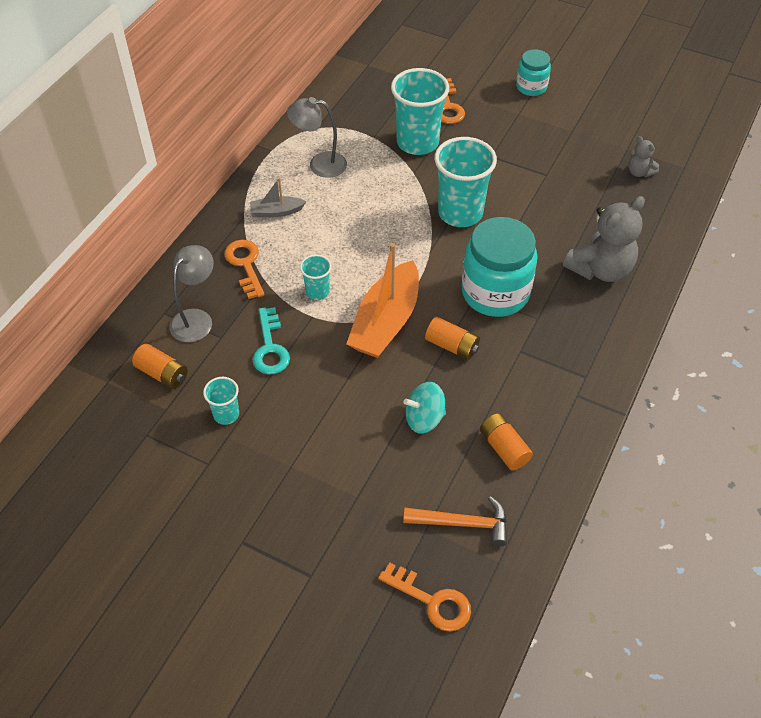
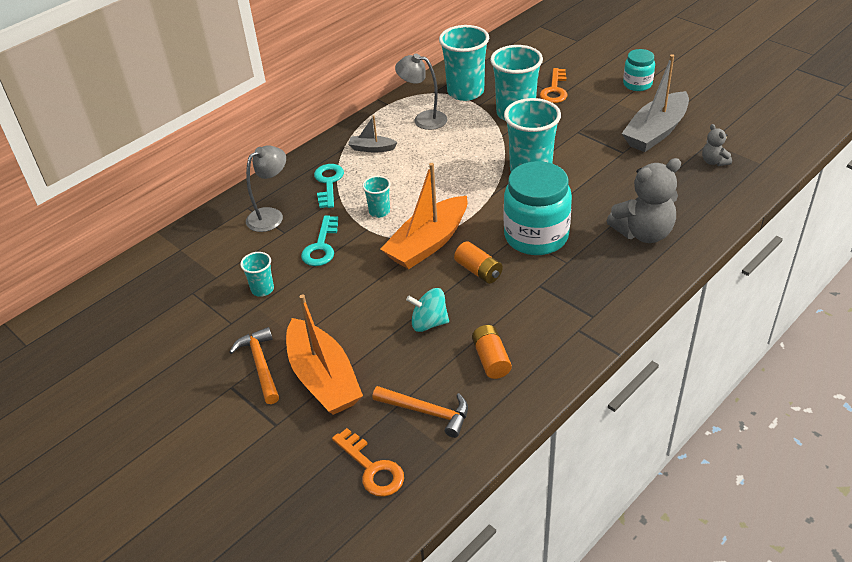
camera: 20 degrees right, 10 degrees down
(162, 374) = (226, 251): orange battery -> none
(245, 265) = (328, 183): orange key -> turquoise key
(263, 508) = (260, 365): none -> orange hammer
(339, 509) = (323, 378): none -> orange boat
(352, 122) = (465, 92): none -> turquoise cup
(570, 144) = (656, 132): none -> grey boat

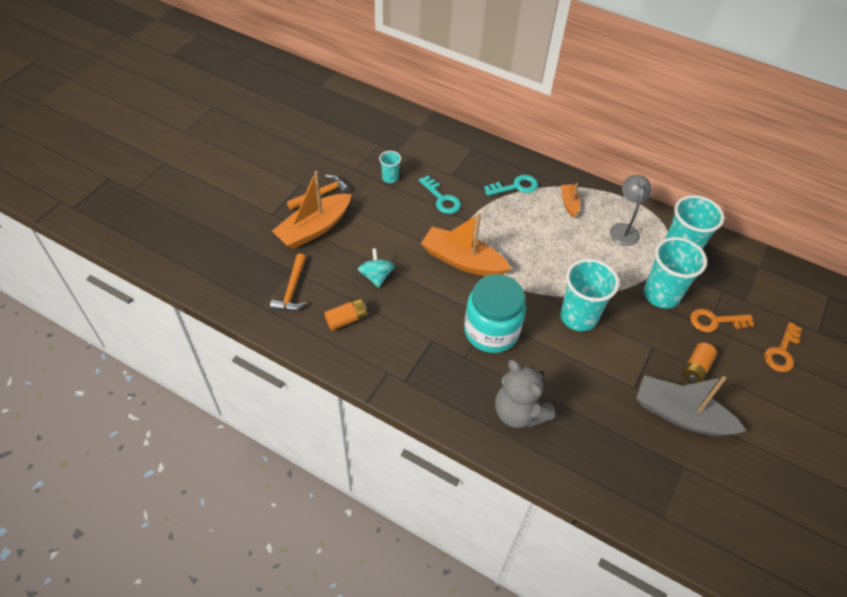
camera: 70 degrees right, 10 degrees up
(271, 216) = (467, 163): grey lamp -> none
(321, 246) = (442, 199): turquoise key -> turquoise key turned 120 degrees counterclockwise
(372, 148) = (569, 203): grey boat -> orange boat
(372, 468) = (242, 269): orange key -> orange key (782, 352)
(379, 211) = (491, 224): turquoise cup -> none
(478, 271) = (439, 298): orange battery -> orange battery (696, 368)
(637, 84) = (761, 393): turquoise jar -> none
(714, 161) = (650, 471): grey teddy bear -> none

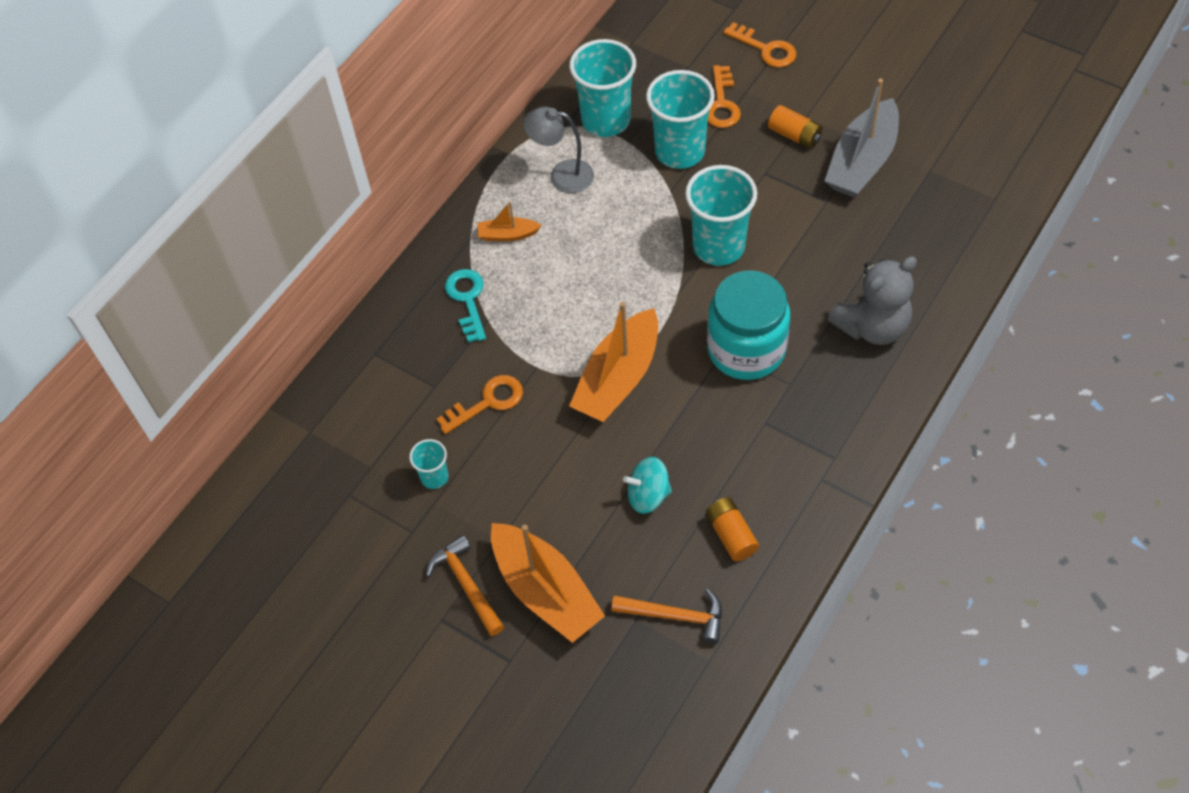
camera: 80 degrees left, 5 degrees up
(442, 199) = (487, 402): turquoise key -> orange key

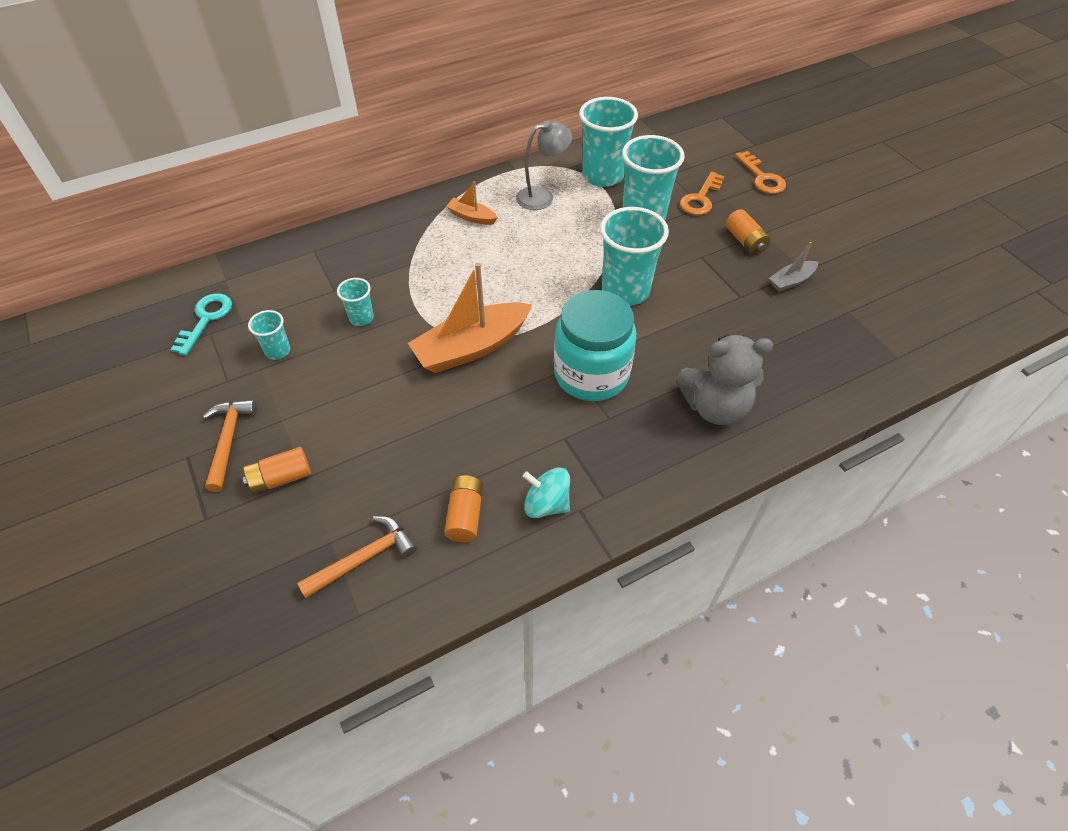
camera: 25 degrees right, 5 degrees down
(467, 300) = (407, 245): turquoise key -> turquoise key (206, 319)
(487, 402) = (361, 318): orange key -> turquoise cup
(545, 591) = (281, 478): orange boat -> orange battery
(562, 175) = (542, 196): grey lamp -> grey lamp turned 120 degrees clockwise
(648, 495) = (423, 446): turquoise spinning top -> turquoise spinning top (546, 504)
(675, 616) = (364, 558): orange hammer -> orange hammer turned 75 degrees counterclockwise
(862, 161) = (791, 281): grey boat -> grey boat, size x0.49

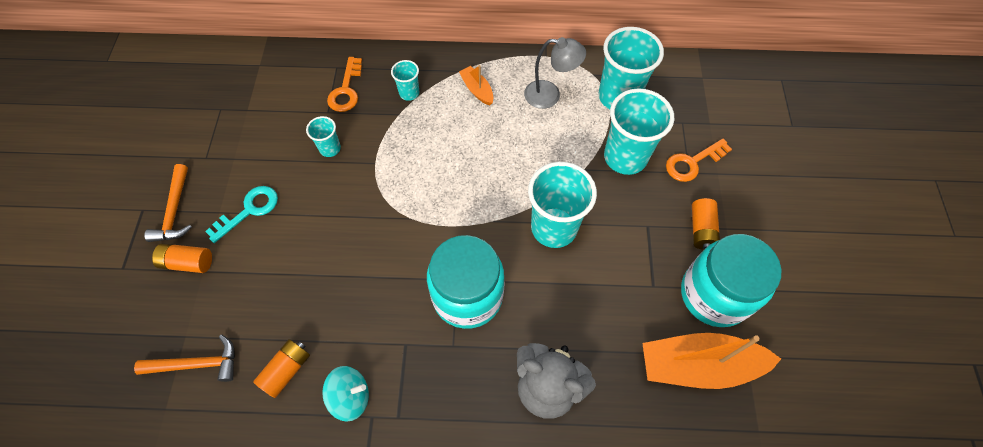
camera: 30 degrees right, 10 degrees up
(206, 319) = (225, 95): turquoise key -> turquoise key (249, 210)
(228, 441) = (175, 211): orange hammer -> orange hammer turned 150 degrees clockwise
(278, 351) = (254, 149): turquoise cup -> turquoise cup (409, 93)
(472, 347) = (392, 219): orange boat -> orange boat (698, 365)
(546, 504) = (350, 396): turquoise spinning top -> turquoise spinning top turned 120 degrees clockwise
(762, 177) = (771, 166): orange key -> orange key (346, 90)
(791, 281) = (714, 294): grey boat -> turquoise jar

